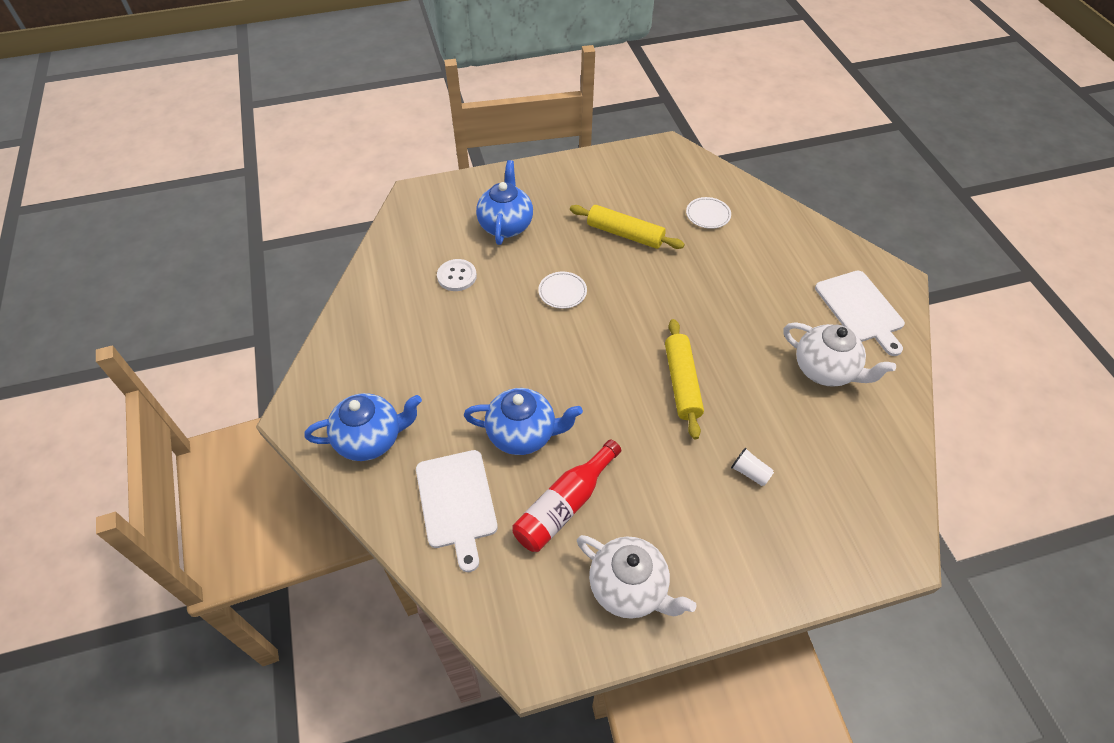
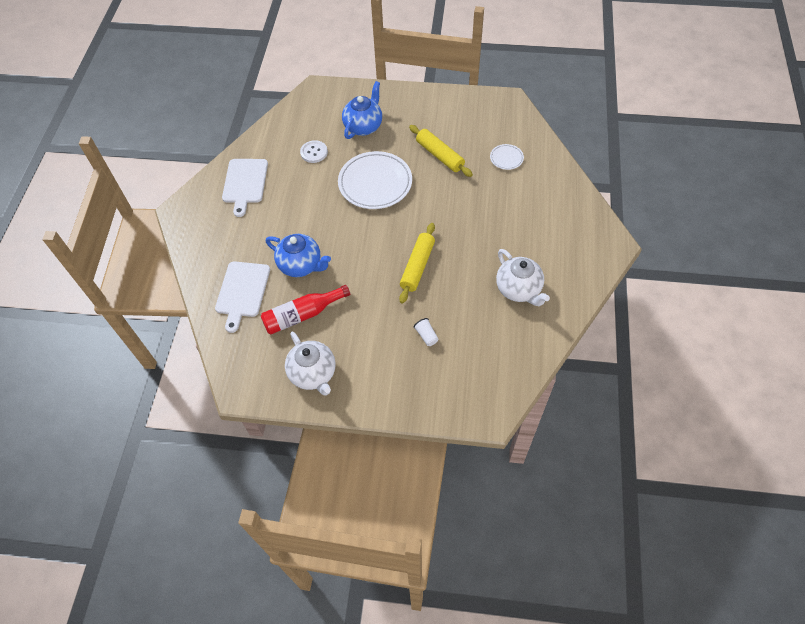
camera: 25 degrees right, 5 degrees up
(371, 439) = (213, 239): blue teapot -> none
(562, 292) = (375, 183): white plate -> white plate, size x2.17
(860, 309) = (572, 257): white cutting board -> white cutting board (245, 183)

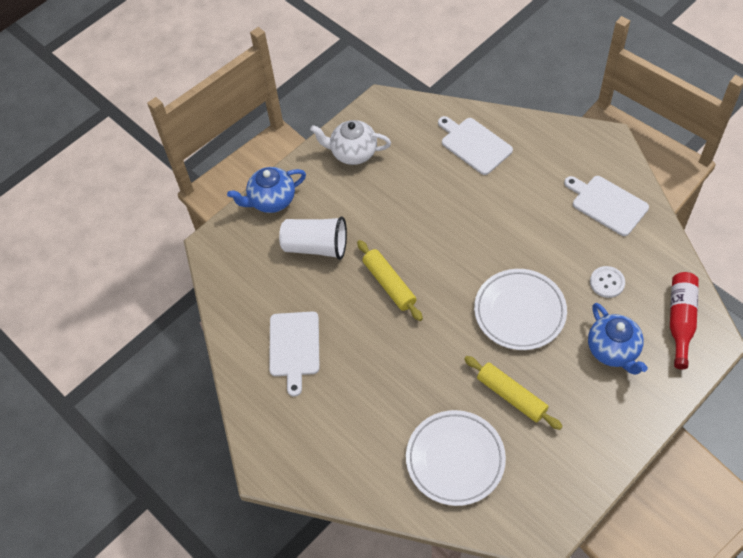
camera: 130 degrees right, 0 degrees up
(301, 265) = (467, 198): blue teapot -> blue teapot (271, 201)
(302, 315) = (414, 173): red bottle -> red bottle (680, 320)
(426, 336) = (316, 246): white cup -> white cup, size x2.38
(440, 155) = (511, 396): yellow rolling pin -> yellow rolling pin turned 45 degrees clockwise
(506, 158) = (455, 459): white plate -> white plate, size x2.17
(519, 289) = (294, 347): white teapot -> white cutting board

